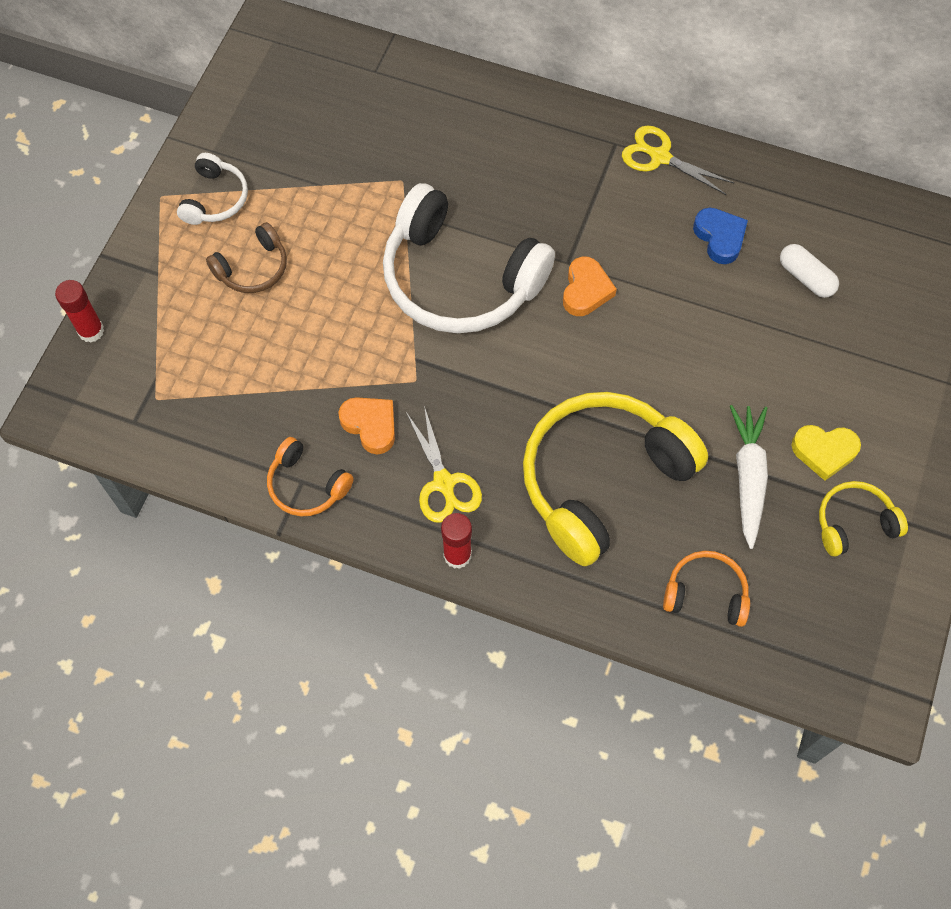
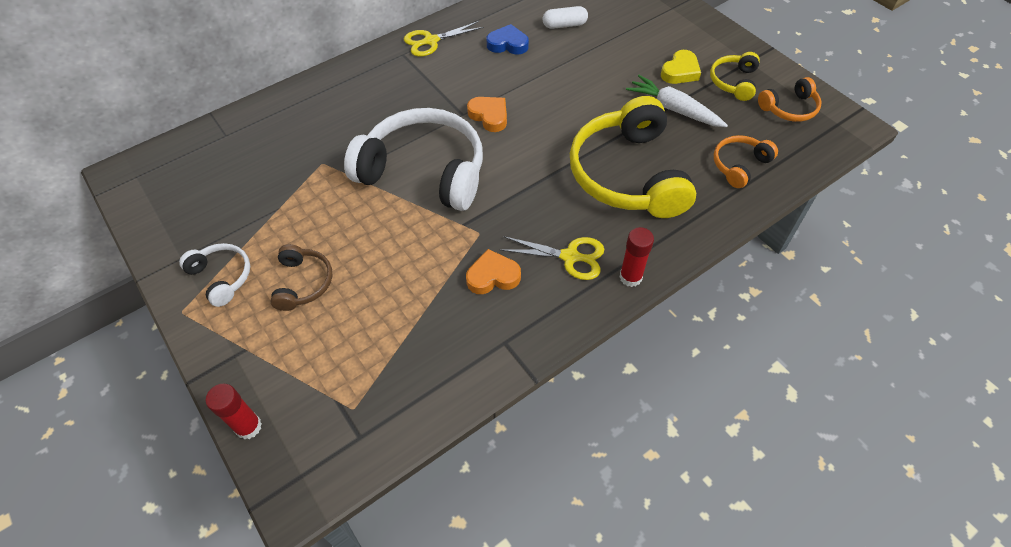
camera: 55 degrees left, 10 degrees down
(307, 485) = (510, 341): orange headphones -> orange headphones (789, 108)
(459, 279) = (424, 171): white headphones -> white headphones turned 135 degrees counterclockwise

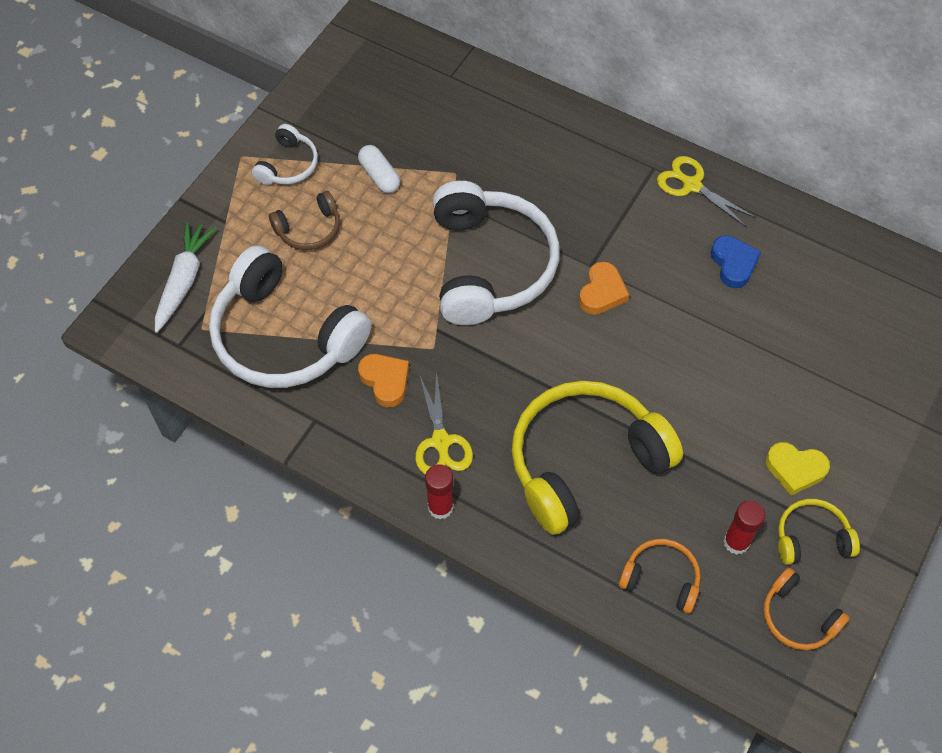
camera: 65 degrees right, 5 degrees up
(248, 427) = (158, 262): red glue stick -> red glue stick (736, 542)
(404, 339) = (284, 336): none -> white headphones
(564, 25) = (807, 311): white capsule -> white capsule (379, 176)
(674, 109) = (720, 480): white carrot -> white carrot (184, 280)

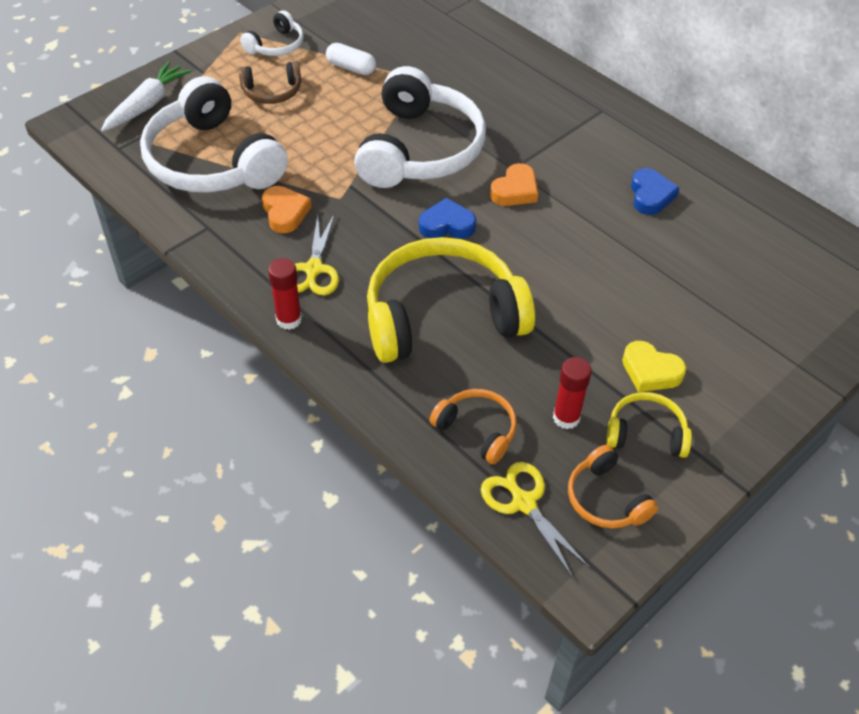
camera: 15 degrees right, 10 degrees down
(379, 176) = (351, 68): white capsule -> white capsule turned 45 degrees counterclockwise
(550, 352) = (447, 225): none -> blue heart
(692, 185) = (633, 130): yellow scissors -> yellow scissors (524, 503)

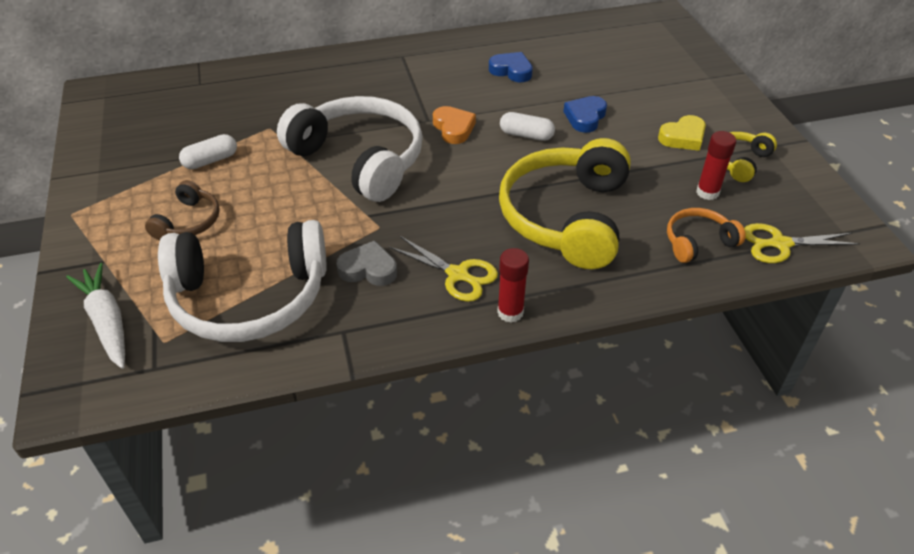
camera: 60 degrees left, 5 degrees down
(276, 45) = (122, 196): white headphones -> none
(285, 212) = (368, 269): orange heart -> grey heart
(447, 225) = (464, 177): blue heart -> blue heart (585, 117)
(547, 245) = (526, 135): none -> white capsule
(606, 499) = (791, 203): orange headphones -> none

